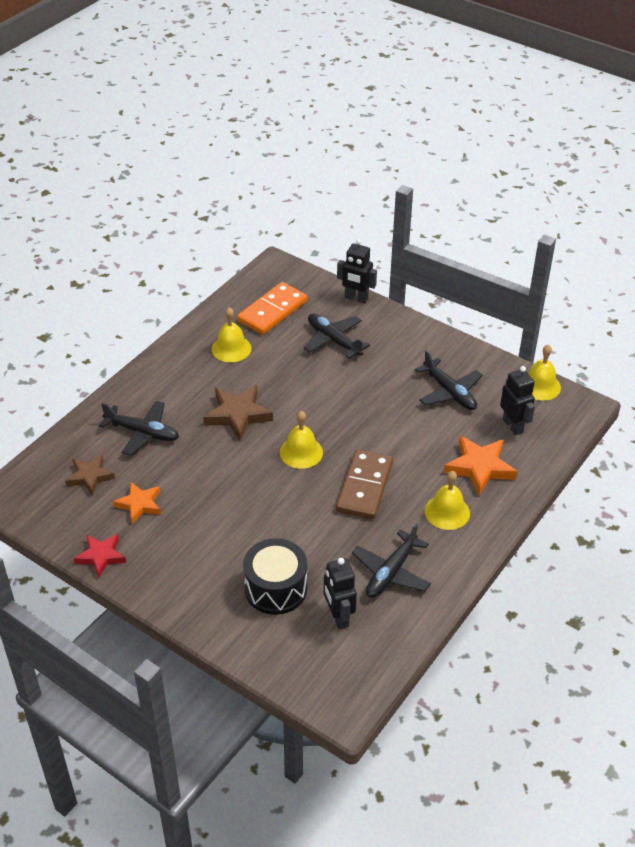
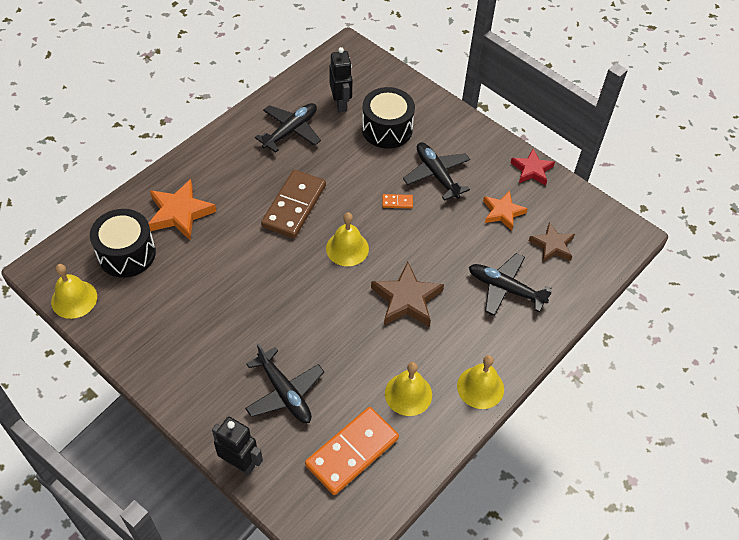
camera: 175 degrees left, 10 degrees up
(255, 503) = (397, 202): none -> orange domino
(447, 512) = (226, 174): yellow bell -> yellow bell (480, 387)
(449, 392) = (175, 302): black plane -> black plane (436, 175)
(513, 426) = (127, 254): black robot -> black drum

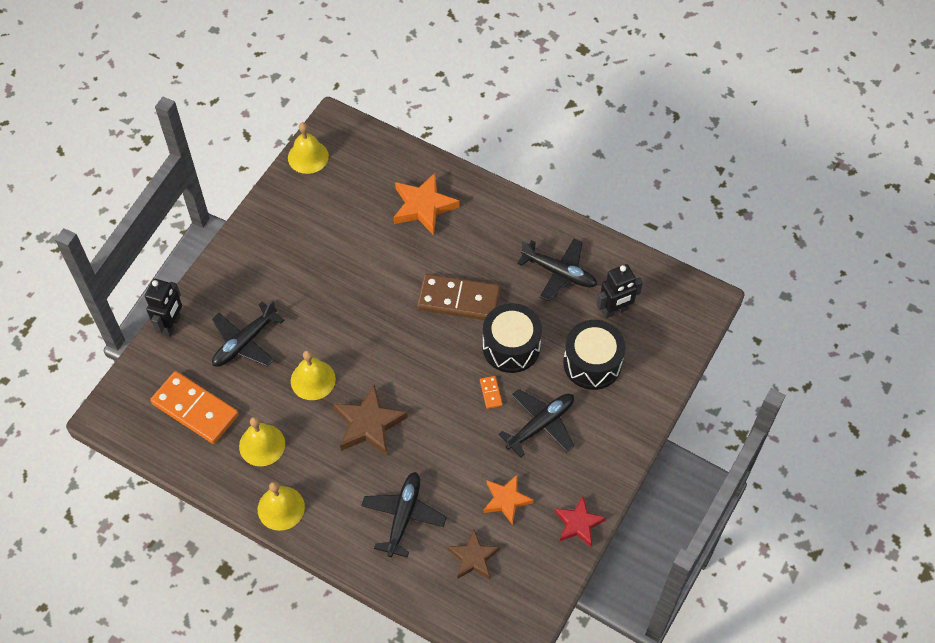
camera: 80 degrees right, 5 degrees up
(127, 254) = (365, 179): black drum -> black drum (511, 347)
(347, 248) = (418, 358): yellow bell -> yellow bell (313, 380)

